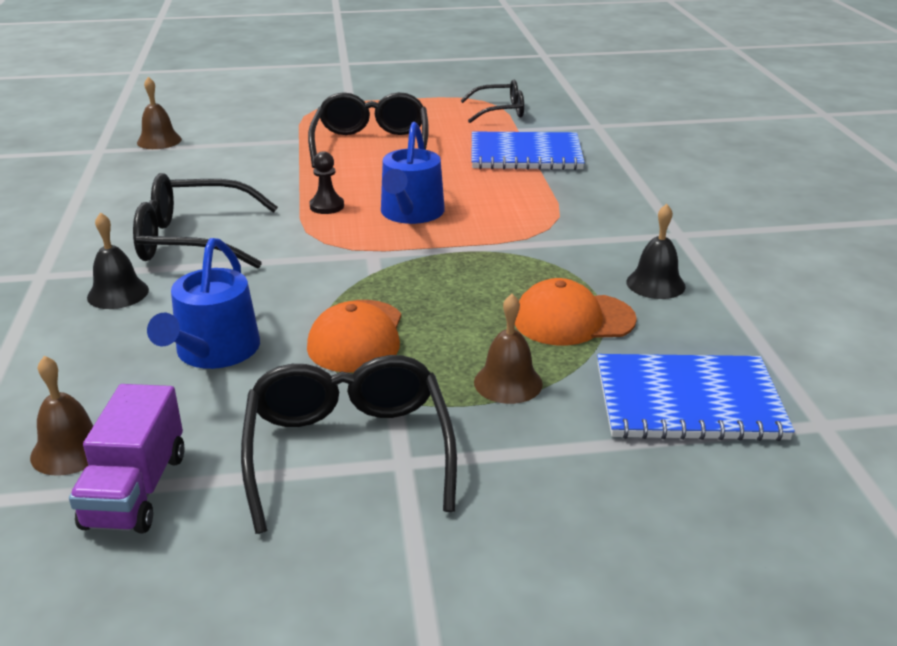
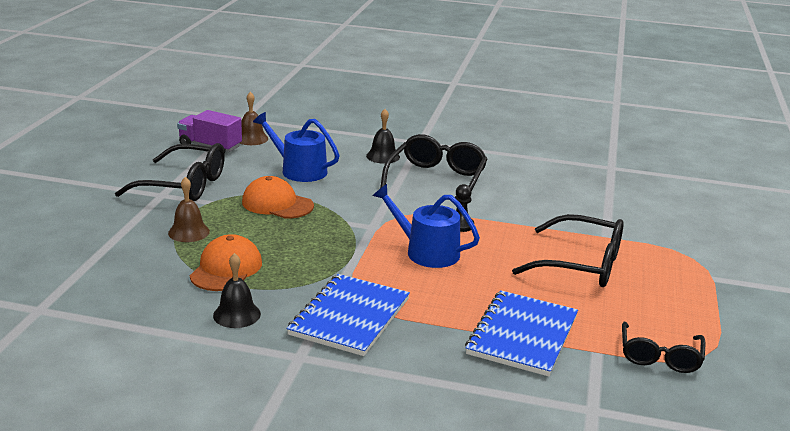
camera: 110 degrees right, 5 degrees down
(159, 141) = (624, 187): brown bell -> none
(688, 401) = (110, 276): blue notebook -> blue notebook (350, 317)

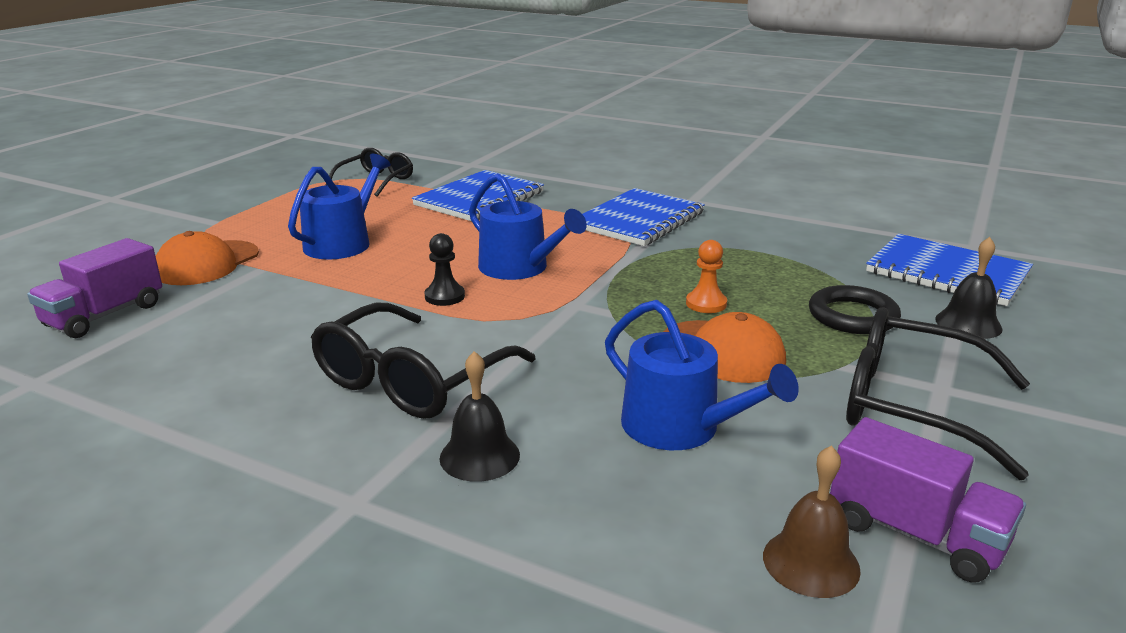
camera: 165 degrees left, 0 degrees up
(91, 275) = (947, 273): none -> blue notebook
(189, 232) = (853, 316): brown bell -> black ring
(226, 269) = (780, 268): orange cap -> orange cap (207, 263)
(237, 314) = (756, 229): black bell -> black bell (968, 324)
(286, 233) = (706, 304): none -> orange pawn
(581, 265) = (343, 242): black glasses -> blue watering can
(643, 198) = (104, 315): none -> purple truck

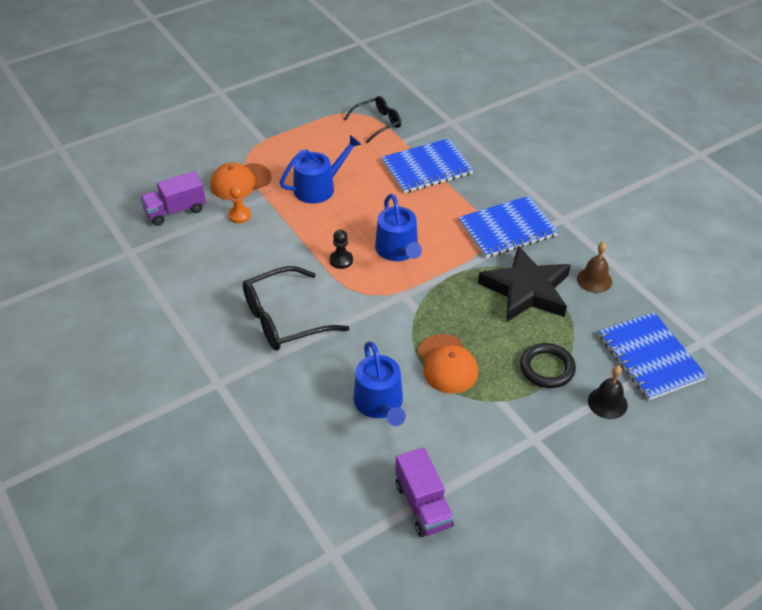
camera: 30 degrees right, 20 degrees up
(479, 456) = (282, 380): black bell -> none
(706, 304) = (474, 323): orange pawn -> orange pawn (239, 215)
(729, 259) = (526, 290): none -> black star
(811, 562) = (367, 496): brown bell -> brown bell (594, 280)
(910, 406) = (503, 441): black glasses -> none

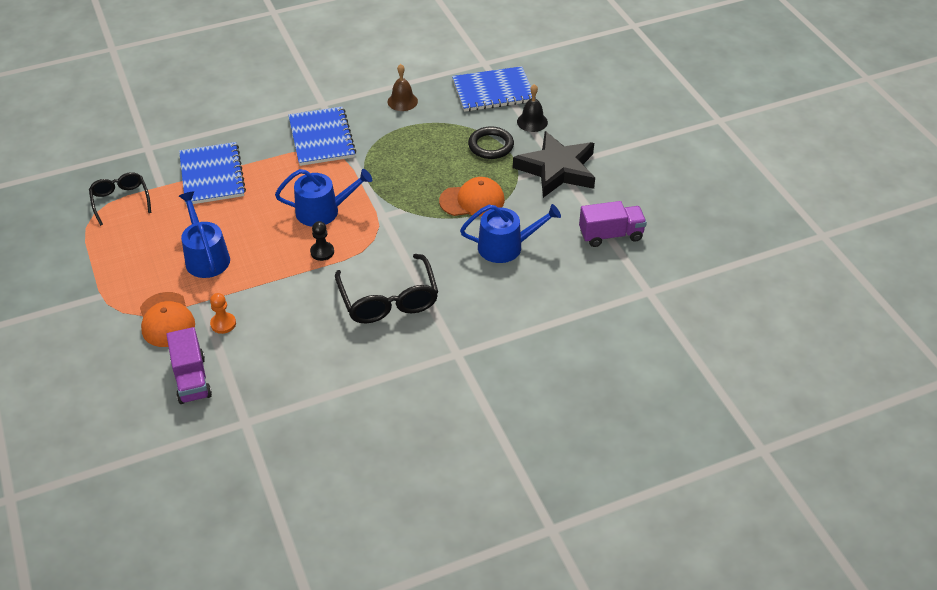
camera: 80 degrees left, 0 degrees up
(526, 290) = (401, 140): black star -> black star (557, 169)

